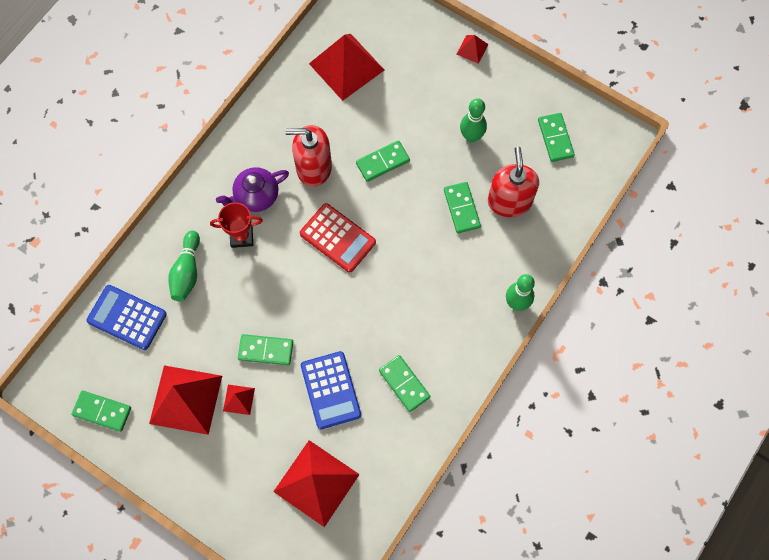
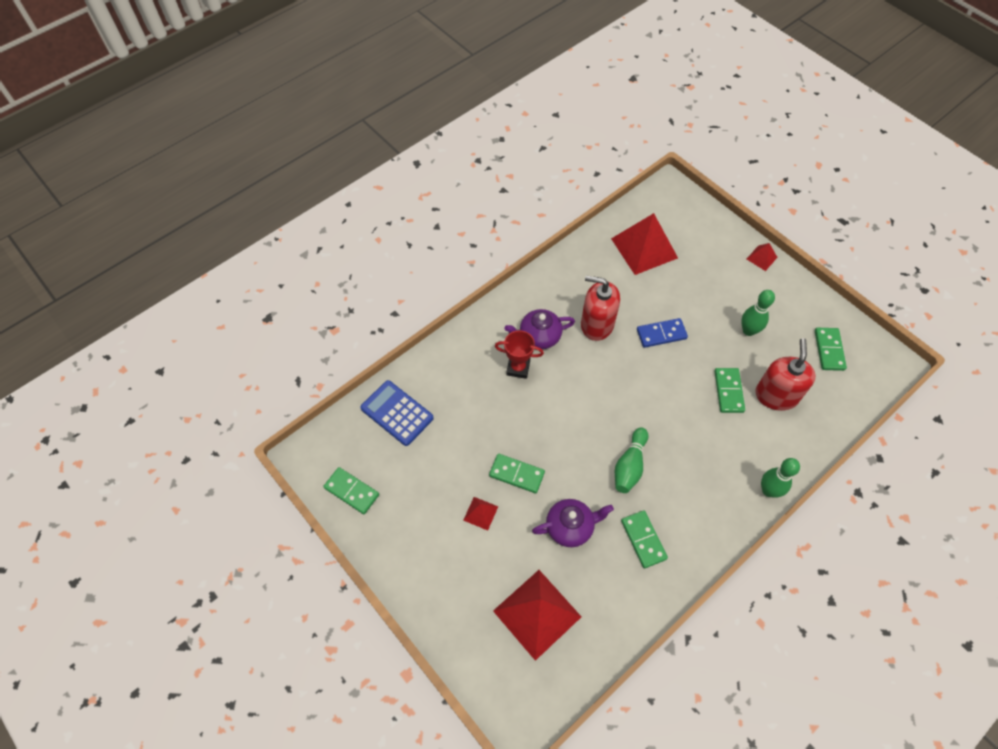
camera: 15 degrees right, 10 degrees down
(185, 399) = (431, 500): red pyramid -> none
(187, 271) = (461, 386): green bowling pin -> green bowling pin (629, 466)
(330, 390) = (570, 527): blue calculator -> purple teapot
(337, 238) = (606, 390): red calculator -> none
(382, 162) = (661, 334): green domino -> blue domino

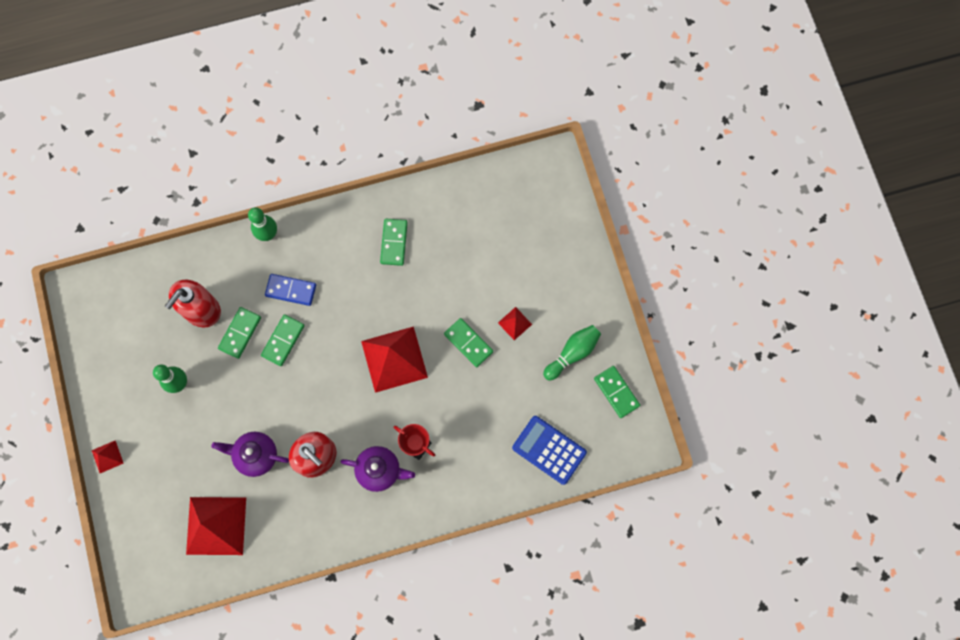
camera: 155 degrees left, 15 degrees up
(397, 413) = (549, 450): blue calculator -> blue calculator turned 150 degrees clockwise
(537, 614) = (507, 226): red pyramid -> red pyramid (394, 359)
(570, 527) = (447, 279): purple teapot -> purple teapot (255, 455)
(629, 466) = (369, 306): green bowling pin -> green bowling pin (572, 353)
(661, 334) = (262, 418): blue domino -> blue domino (291, 290)
(829, 350) = (121, 330): green domino -> green domino (283, 341)

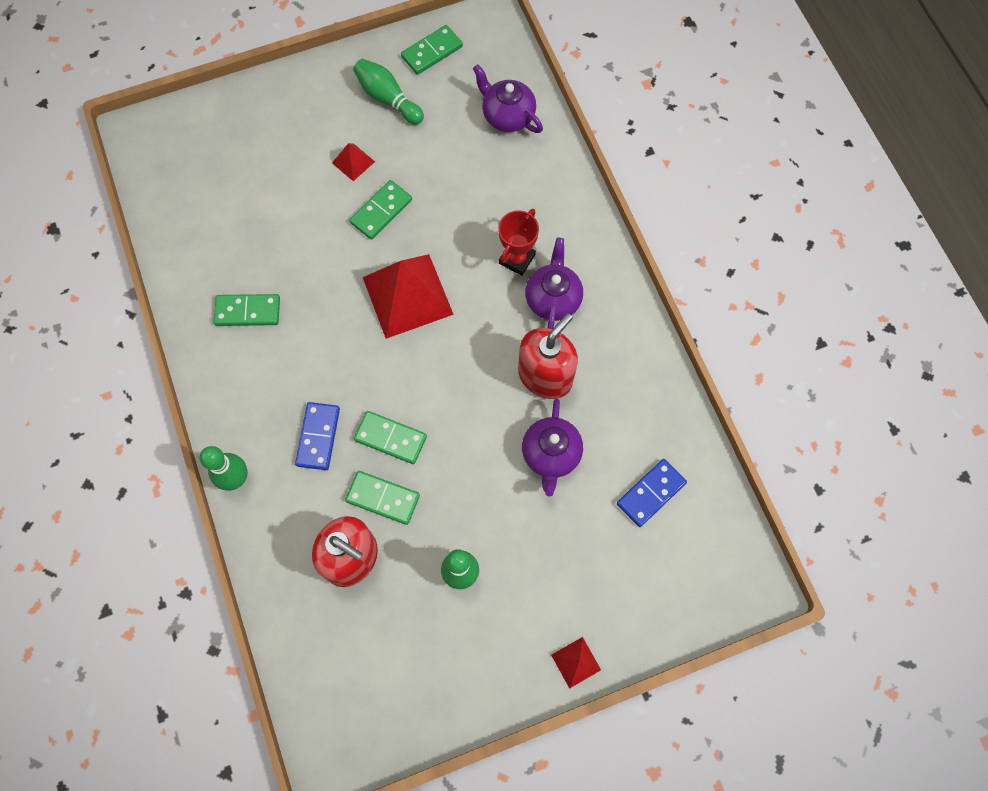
camera: 95 degrees left, 5 degrees down
(216, 526) = (650, 493): red pyramid -> blue domino
(549, 450) = (507, 115): blue calculator -> purple teapot

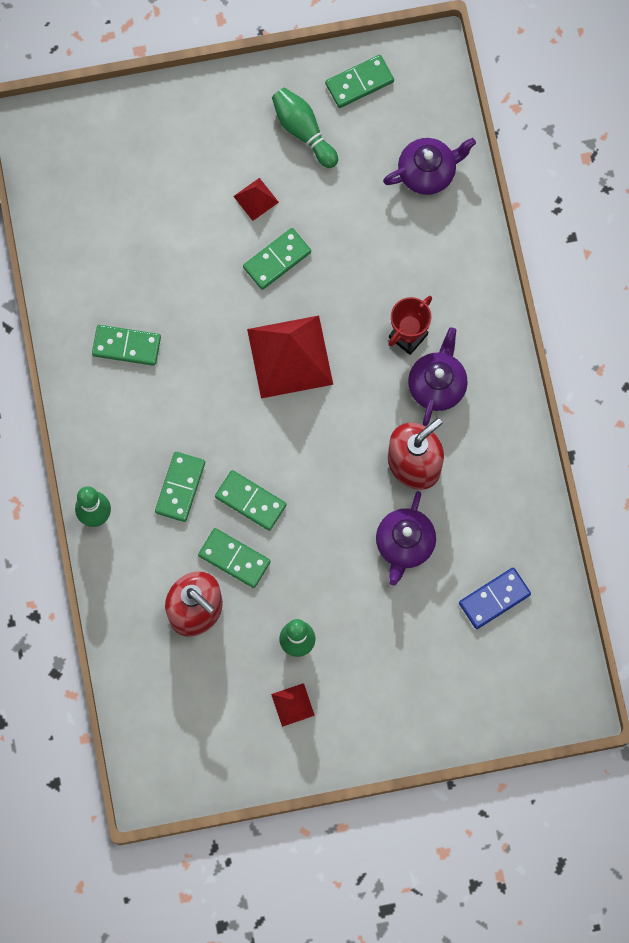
camera: 10 degrees right, 5 degrees up
(318, 437) = (180, 487): blue domino -> green domino
(507, 115) = (427, 172): purple teapot -> purple teapot turned 105 degrees clockwise
(576, 662) = (390, 742): red pyramid -> red pyramid (292, 704)

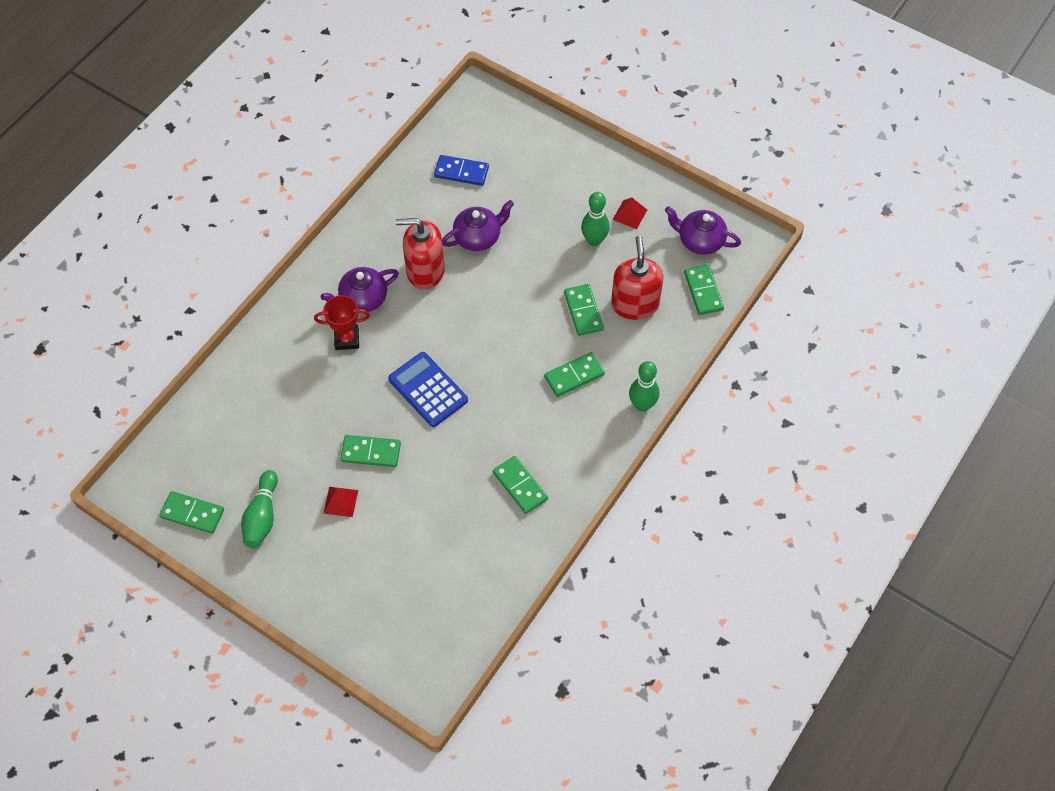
camera: 135 degrees left, 15 degrees down
(250, 501) = (540, 332): green domino -> green domino (703, 291)
(289, 356) = (428, 390): red pyramid -> blue calculator
(427, 172) = (221, 419): purple teapot -> purple teapot (700, 241)

